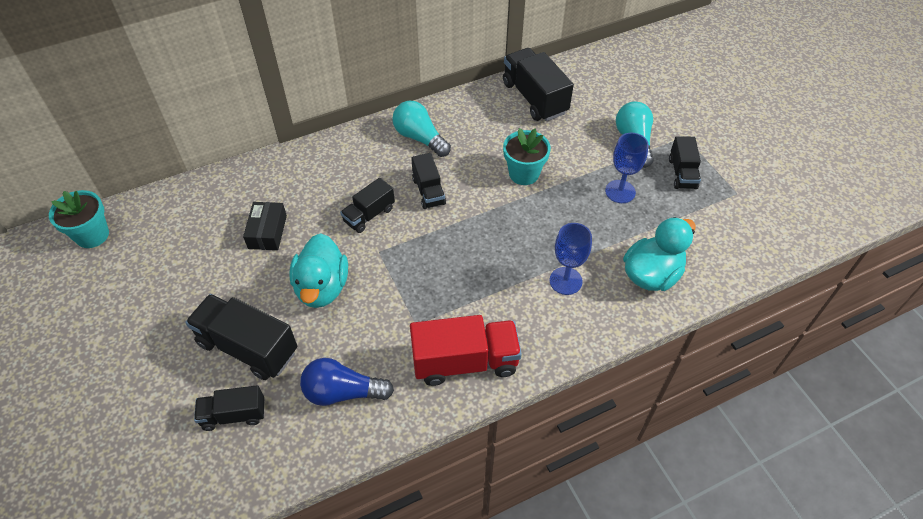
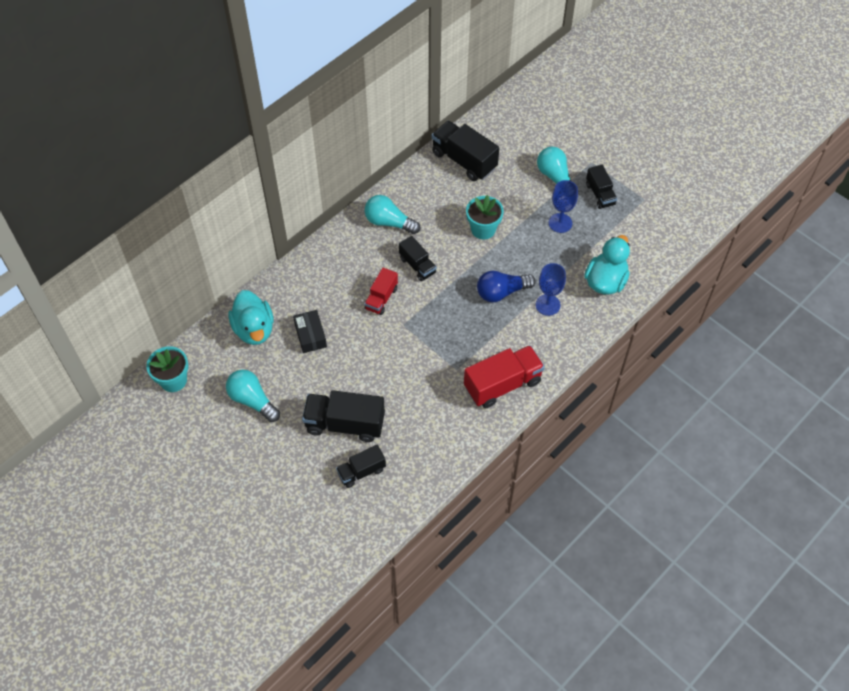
camera: 20 degrees left, 5 degrees up
(161, 284) = (252, 400): none -> turquoise light bulb
(322, 287) = (375, 364): turquoise duck -> turquoise duck (254, 329)
(343, 392) = (428, 432): blue light bulb -> blue light bulb (501, 292)
(369, 215) = (381, 298): black truck -> red truck

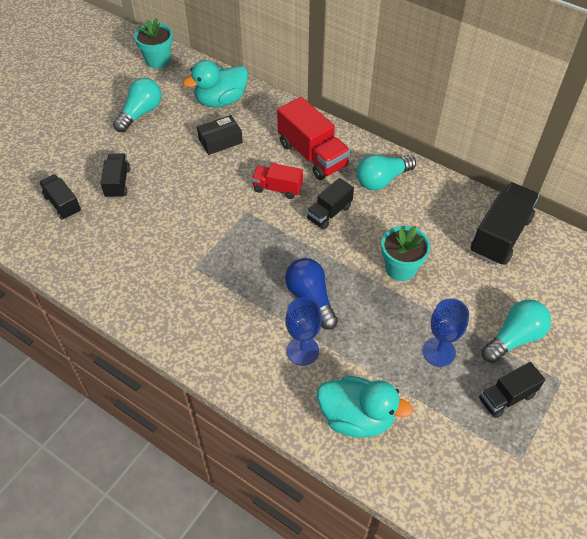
camera: 80 degrees right, 5 degrees down
(345, 424) = (118, 183): black truck -> black truck, size x0.59
(389, 222) = (382, 180): turquoise light bulb -> turquoise light bulb turned 135 degrees counterclockwise
(502, 384) = (178, 315): red truck -> red truck (312, 155)

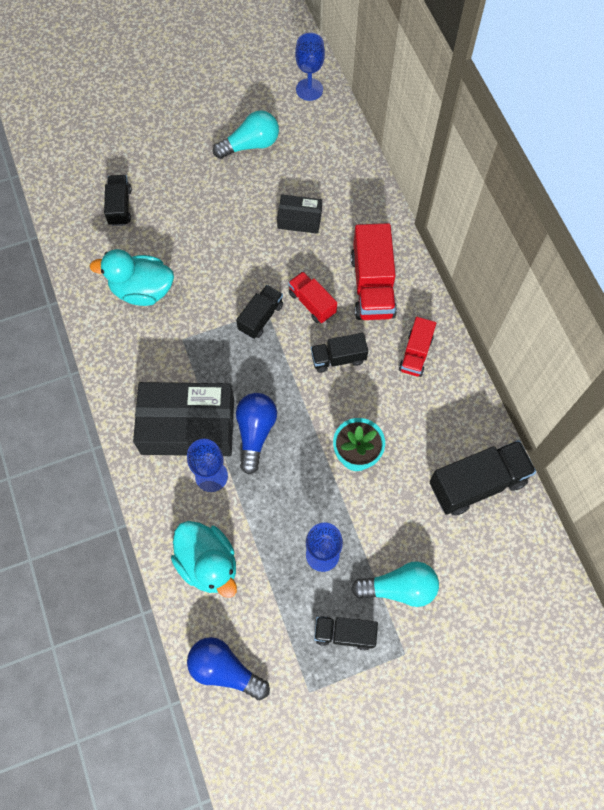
camera: 35 degrees right, 15 degrees up
(118, 183) = (179, 212): black truck -> black truck (261, 317)
(158, 60) = (309, 89): turquoise flower pot -> blue goblet
(221, 100) = (333, 172): turquoise duck -> turquoise duck (142, 290)
(251, 326) = (188, 426): none -> black box
(382, 180) = (415, 354): turquoise light bulb -> red truck
(442, 491) = (225, 669): none -> blue light bulb

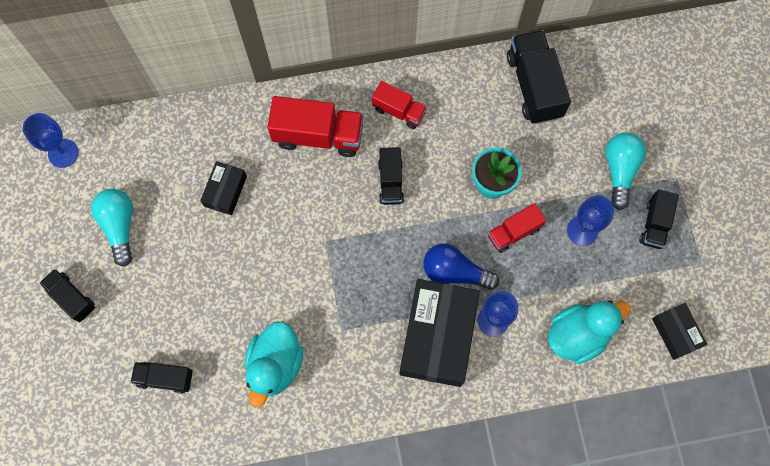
camera: 80 degrees left, 5 degrees up
(225, 669) = (676, 333): blue light bulb -> black box
(261, 317) = (332, 248): black truck -> black truck (72, 298)
(312, 303) = (326, 195): red truck -> red truck (513, 232)

